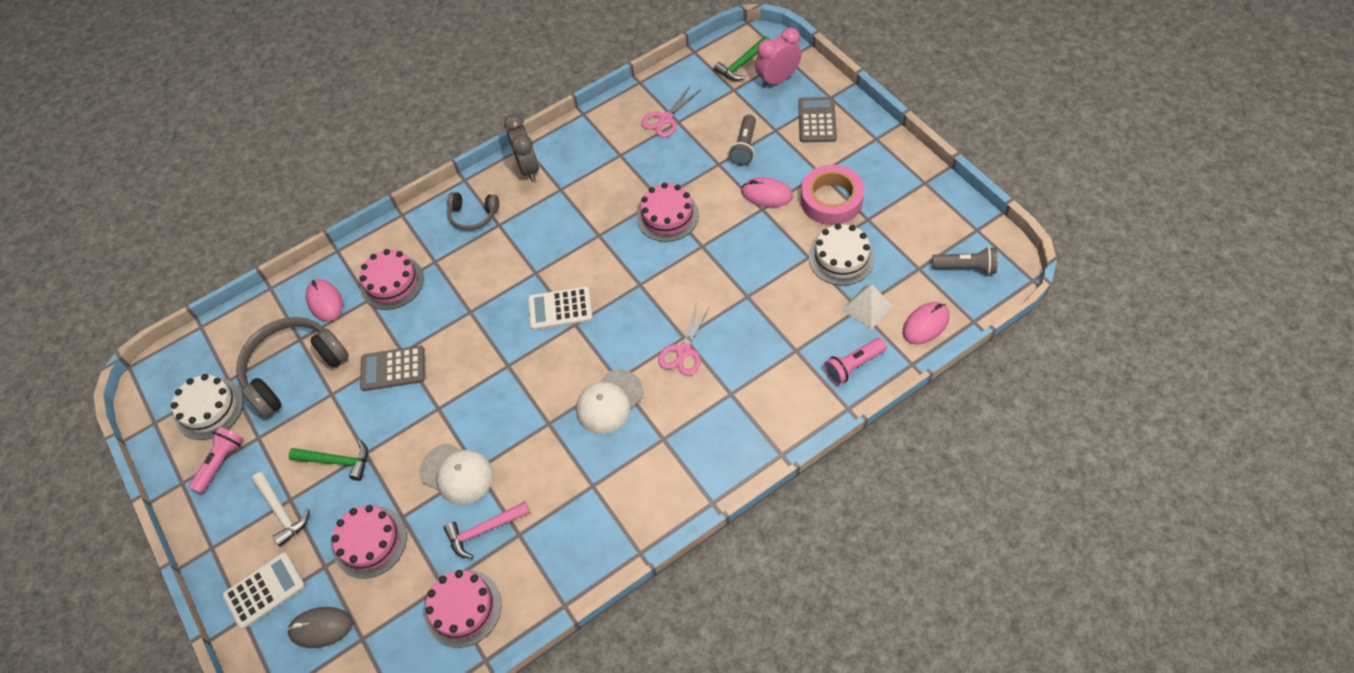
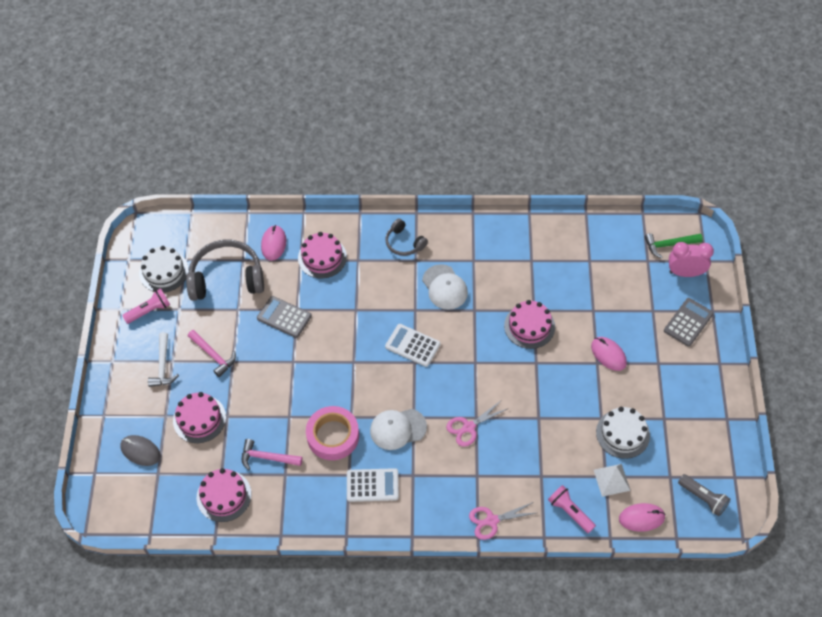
camera: 30 degrees right, 0 degrees up
(264, 590) = (124, 407): white calculator -> white calculator (372, 485)
(337, 461) = (213, 355): green hammer -> pink hammer
(457, 474) = (275, 411): white cap -> white cap (445, 287)
(528, 168) = (463, 231): grey clock -> none
(665, 119) = (582, 253): pink scissors -> pink scissors (492, 520)
(744, 147) = (621, 309): grey flashlight -> none
(831, 200) = (650, 388): pink tape -> pink tape (333, 436)
(853, 366) = (570, 512): pink flashlight -> pink flashlight turned 45 degrees clockwise

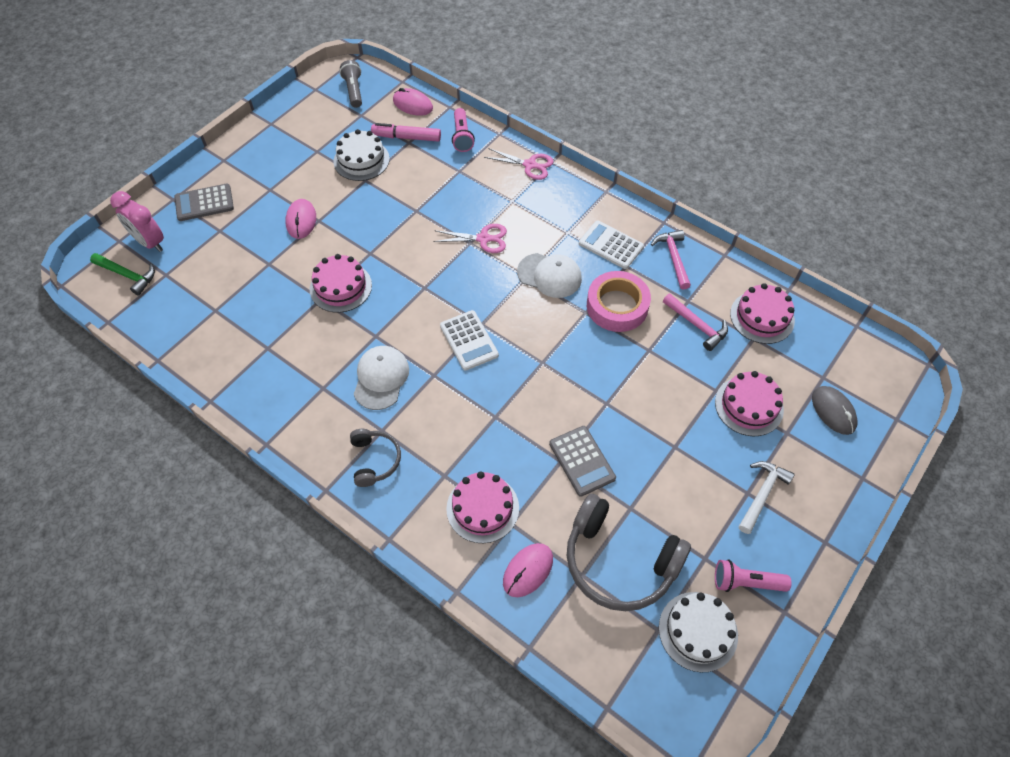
camera: 145 degrees left, 0 degrees up
(213, 355) = (693, 468): pink hammer -> pink hammer (673, 258)
(611, 480) = (407, 137): white pyramid -> pink marker

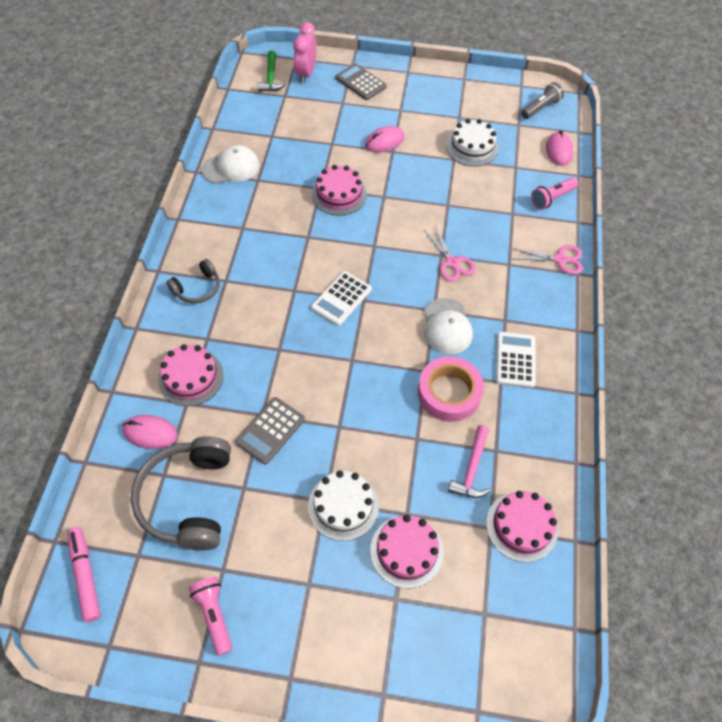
camera: 60 degrees right, 0 degrees up
(381, 378) = (271, 258): white cap -> white cap (231, 167)
(407, 137) = (519, 163): pink marker -> pink marker (85, 576)
(530, 165) = (560, 259): pink scissors -> pink scissors turned 75 degrees counterclockwise
(673, 258) = (538, 418): pink hammer -> none
(698, 631) = (149, 589): white cake -> white cake (343, 506)
(762, 494) = (314, 598): white hammer -> none
(833, 411) = (448, 638): grey mouse -> none

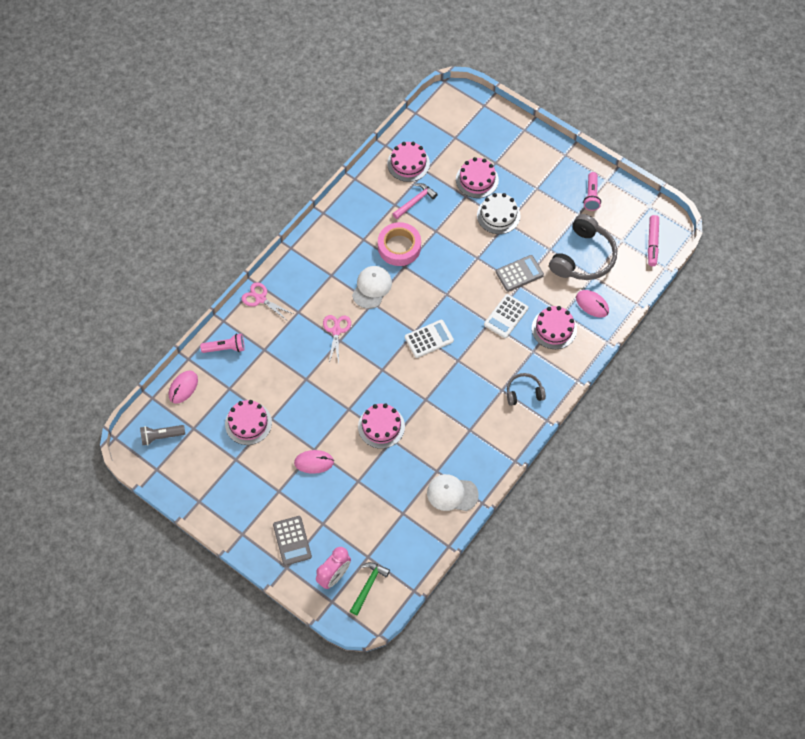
camera: 150 degrees left, 5 degrees up
(472, 147) = (248, 423): white cake -> pink cake
(515, 360) = (344, 248): white calculator -> white calculator (506, 316)

